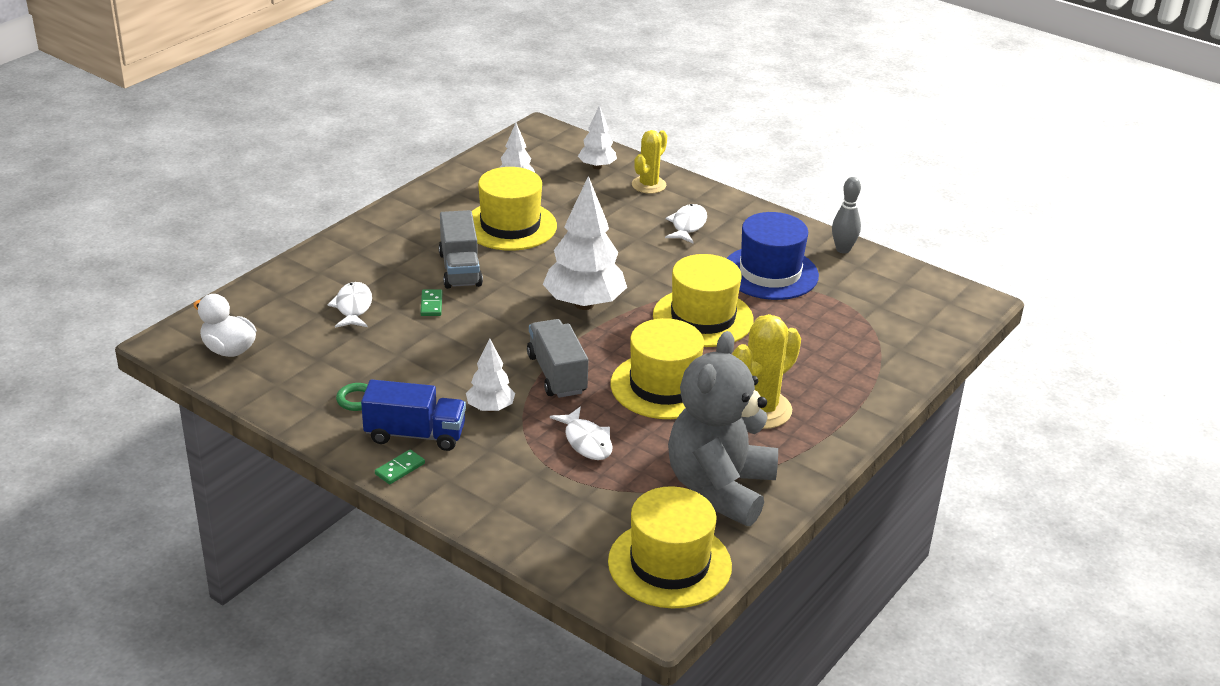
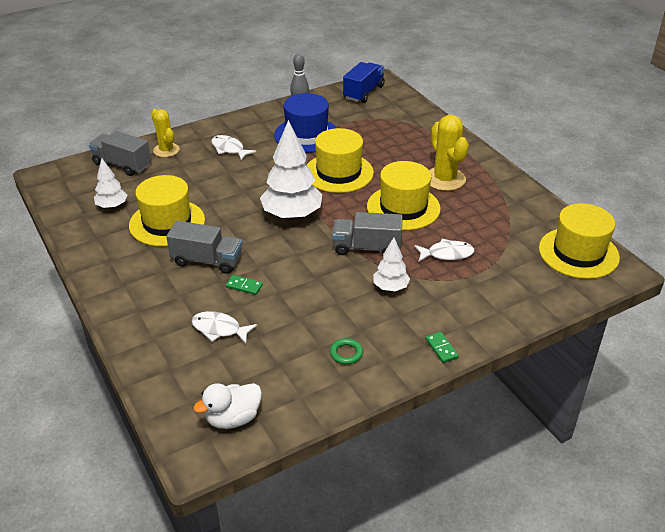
camera: 65 degrees left, 5 degrees up
(415, 434) = (404, 331): blue truck -> blue truck (363, 92)
(597, 167) = (122, 164): white tree -> grey truck
(720, 488) = (514, 215): grey teddy bear -> none

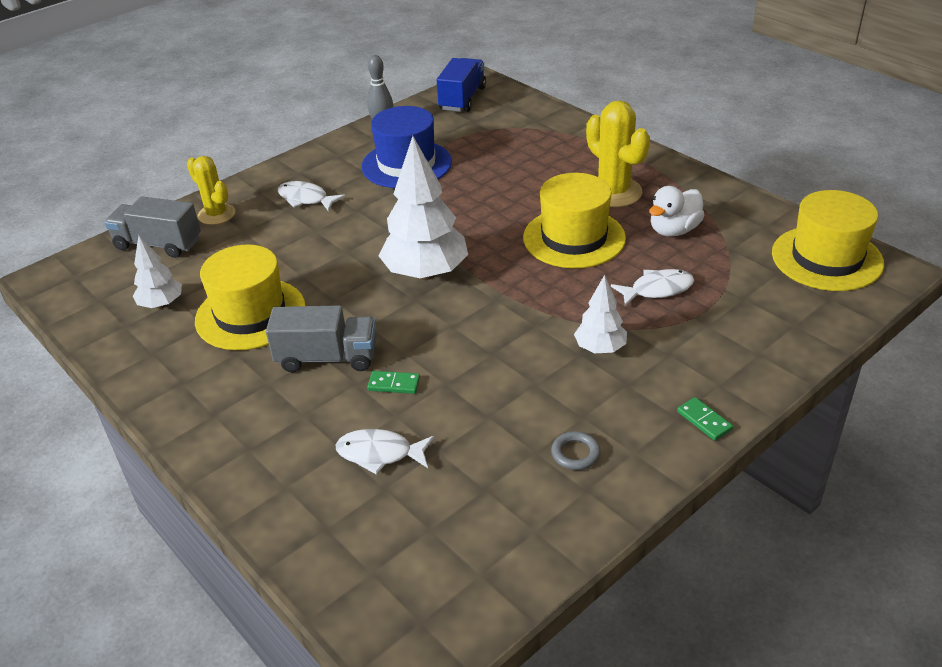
camera: 10 degrees left, 0 degrees up
(233, 418) = (447, 585): white duck -> white duck (674, 230)
(338, 173) = (469, 206): yellow hat -> none
(346, 353) = (575, 453): green ring -> grey ring
(367, 248) = (546, 300): grey truck -> none

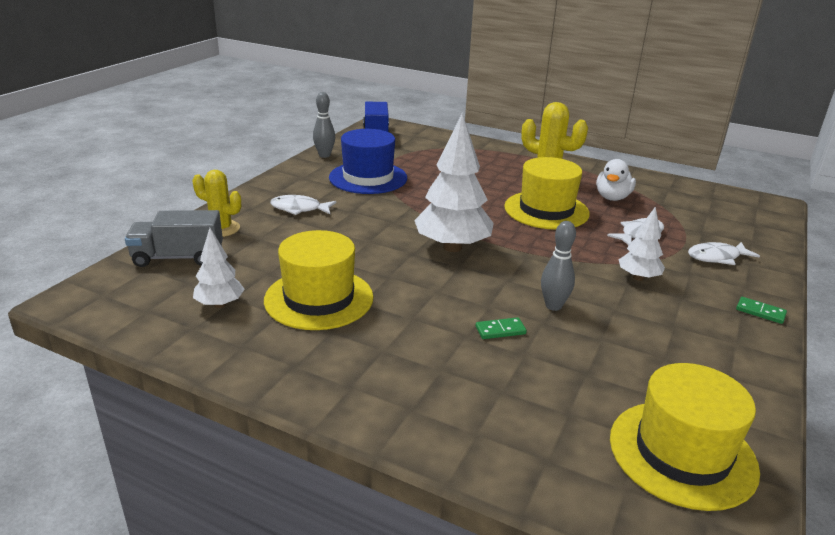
camera: 25 degrees left, 10 degrees down
(327, 358) = (422, 320): grey truck -> none
(380, 453) = (538, 386): white fish -> white fish (717, 257)
(472, 366) = (553, 306): none -> grey bowling pin
(575, 453) = (695, 353): grey ring -> none
(826, 258) = (728, 202): yellow hat -> yellow hat (682, 453)

